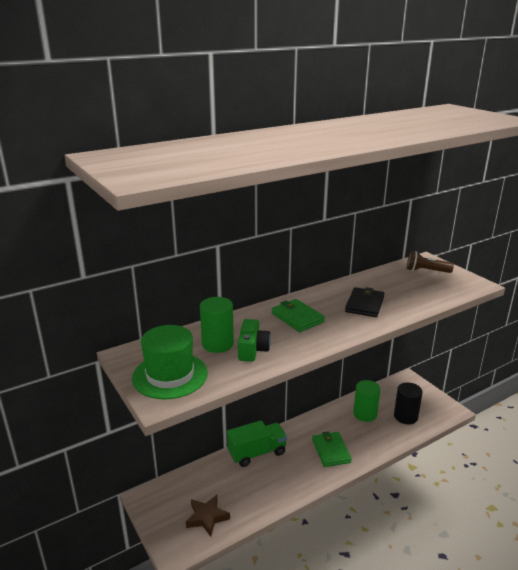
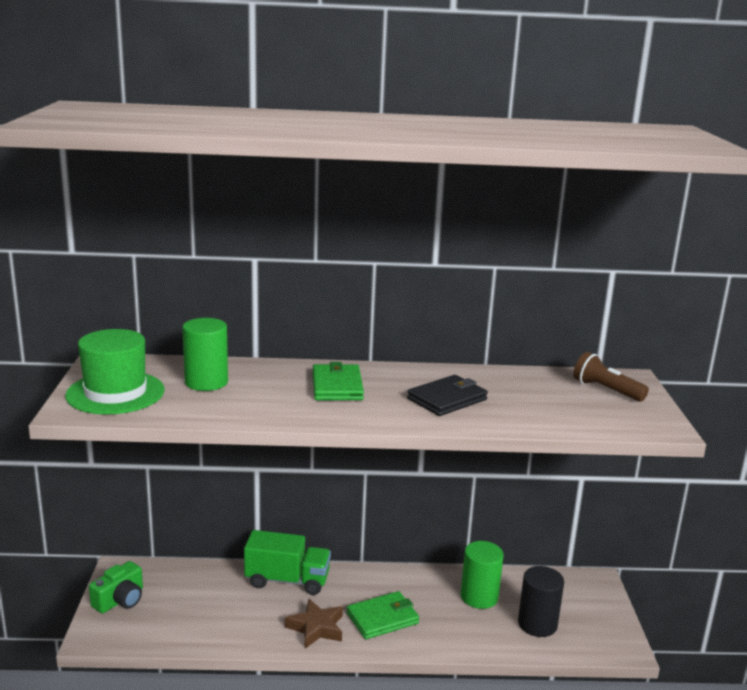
camera: 30 degrees right, 5 degrees down
(207, 517) = (161, 619): brown star -> brown star (316, 628)
(252, 350) = (234, 399): green camera -> green camera (120, 600)
(331, 451) = (382, 618): green wallet -> green wallet turned 45 degrees clockwise

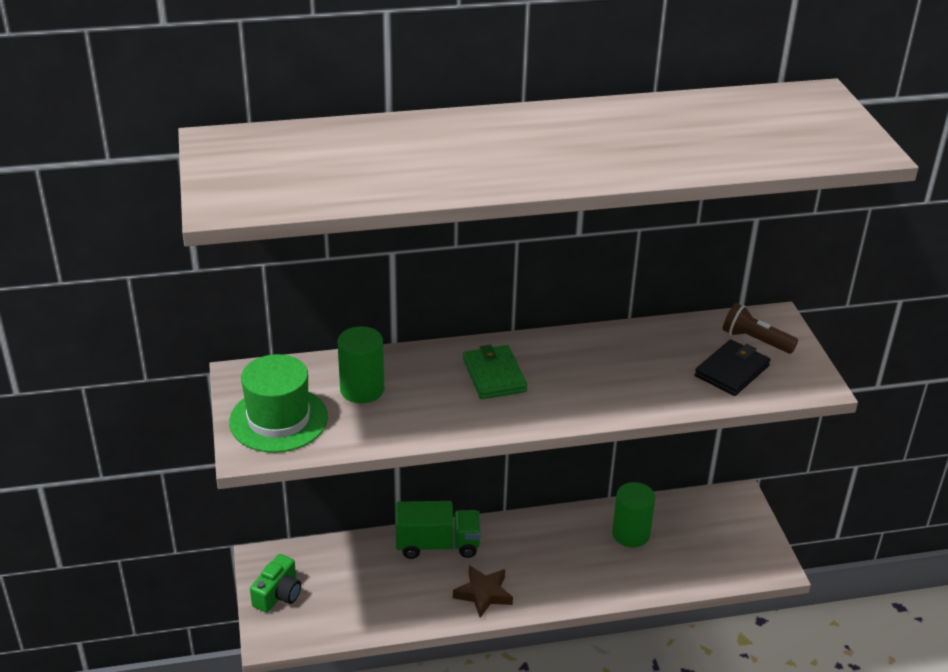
camera: 10 degrees left, 15 degrees up
(382, 618) = (544, 573): green wallet -> none
(447, 399) = (607, 377): black wallet -> black wallet (732, 371)
(537, 624) = (692, 556): black cylinder -> none

